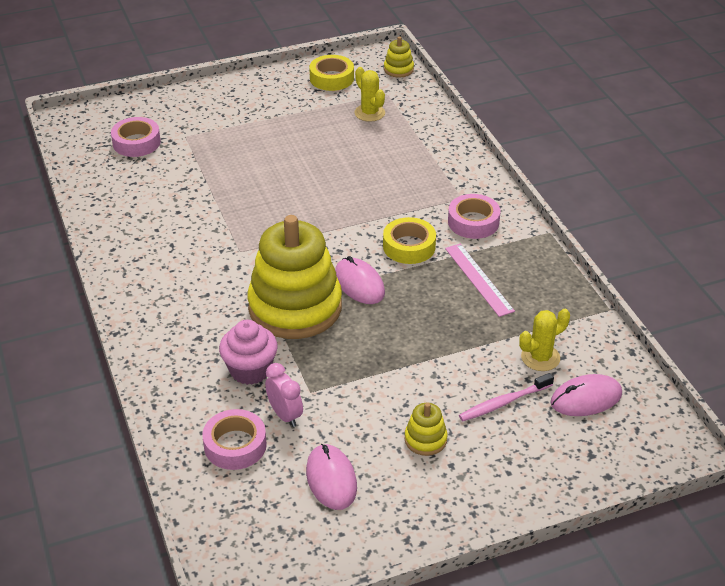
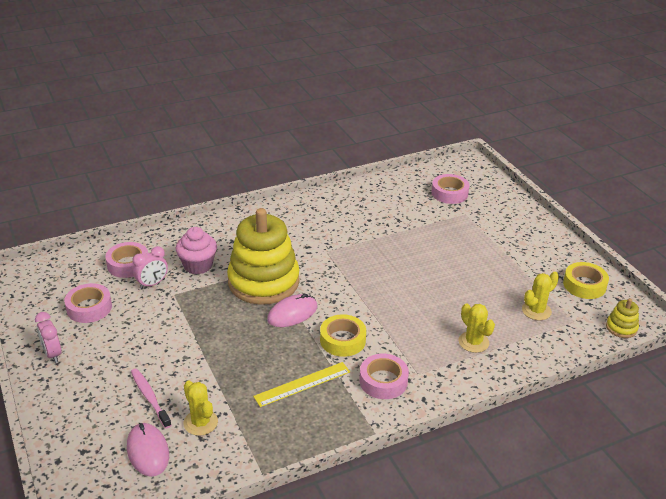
camera: 85 degrees right, 5 degrees down
(331, 479) = (89, 308): pink mouse -> pink tape
(415, 158) = (473, 342): none -> yellow cactus
(425, 439) = (117, 353): yellow stacking toy -> none
(426, 507) = (52, 354): none -> pink clock
(478, 279) = (302, 384): pink ruler -> yellow ruler

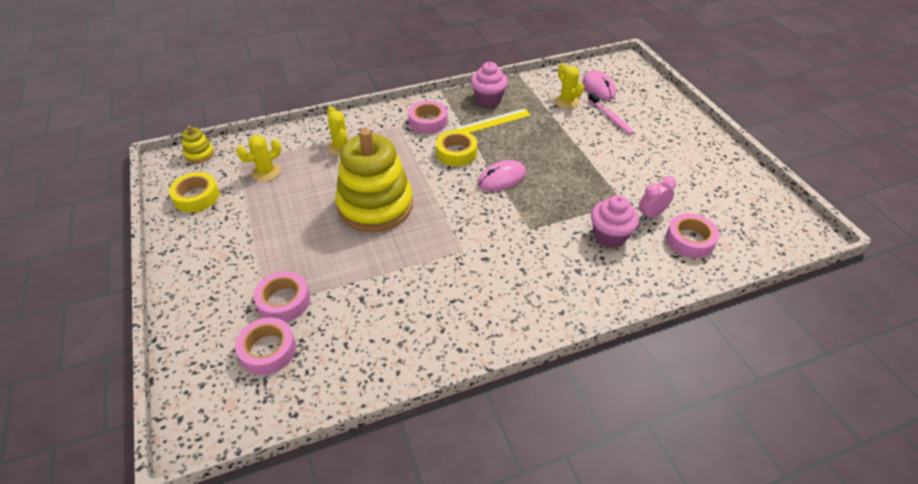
camera: 175 degrees left, 10 degrees up
(52, 354) = (708, 150): pink clock -> none
(89, 308) = (702, 191): pink tape -> pink tape (284, 301)
(263, 282) = (533, 213): yellow stacking toy -> yellow stacking toy (375, 206)
(309, 422) = (488, 99): none -> pink cupcake

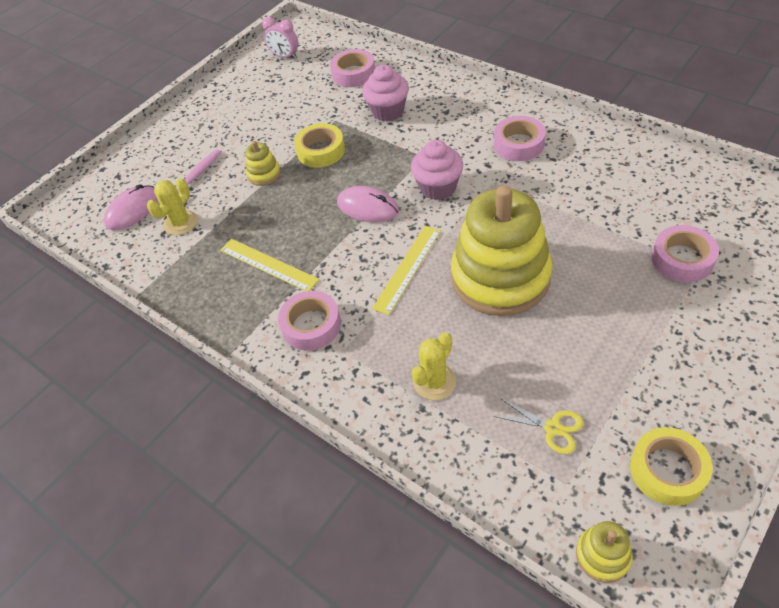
camera: 115 degrees left, 5 degrees up
(266, 172) = (552, 428): yellow cactus -> yellow scissors
(268, 350) = (732, 232): pink tape -> pink tape (518, 144)
(428, 172) = (407, 268): none -> yellow ruler
(456, 153) = (354, 264): yellow tape -> yellow tape (321, 151)
(488, 99) = (219, 294): pink cupcake -> pink cupcake (438, 188)
(585, 146) = (264, 174): none -> yellow stacking toy
(651, 215) = (338, 100): pink clock -> pink clock (285, 56)

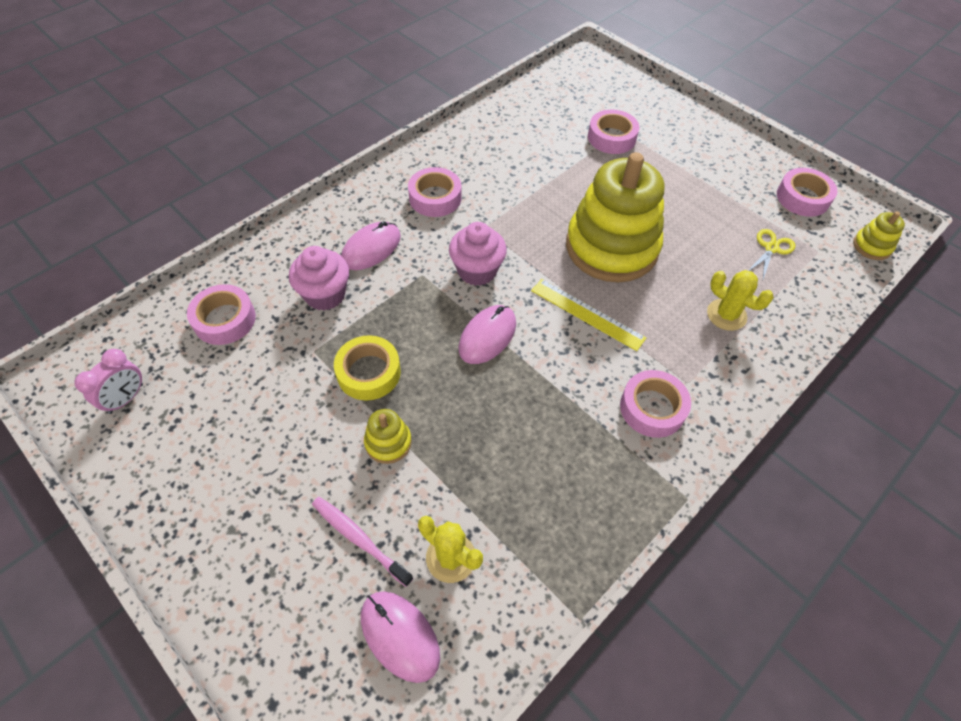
camera: 90 degrees left, 5 degrees up
(268, 264) = (555, 446): yellow ruler -> none
(443, 122) = (371, 248): none -> pink mouse
(667, 470) = (802, 198): yellow tape -> pink tape

